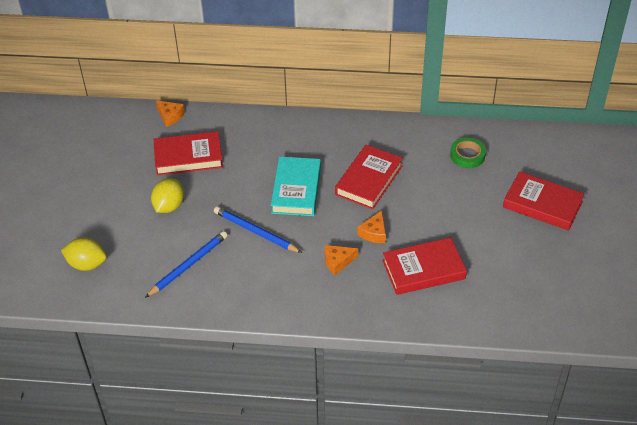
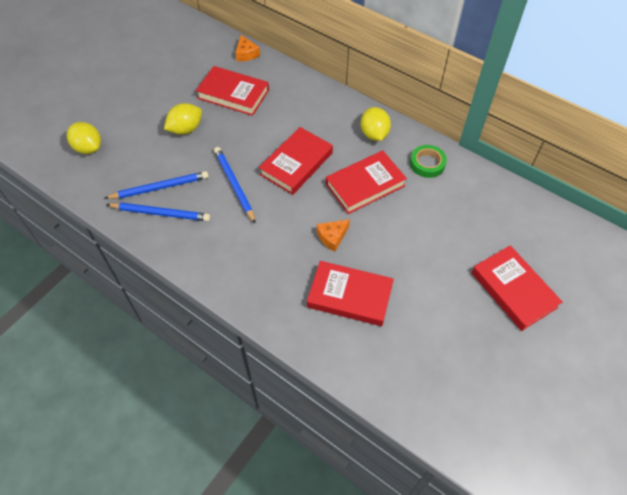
camera: 30 degrees right, 10 degrees up
(208, 285) = (160, 213): none -> blue pencil
(296, 190) = (296, 164): turquoise book -> red book
(337, 262) = (280, 248): orange cheese -> none
(344, 136) = (374, 134): none -> yellow lemon
(467, 155) = (474, 204): green tape -> green tape (427, 163)

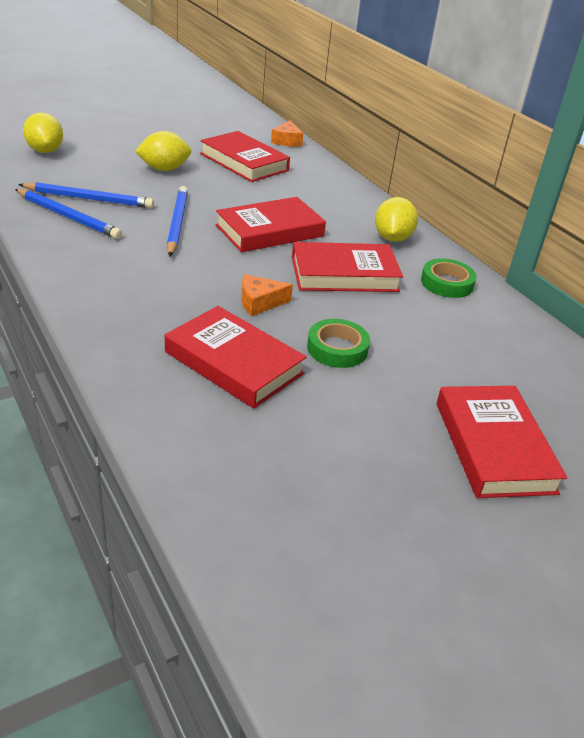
camera: 20 degrees right, 20 degrees down
(397, 255) = (337, 348): none -> green tape

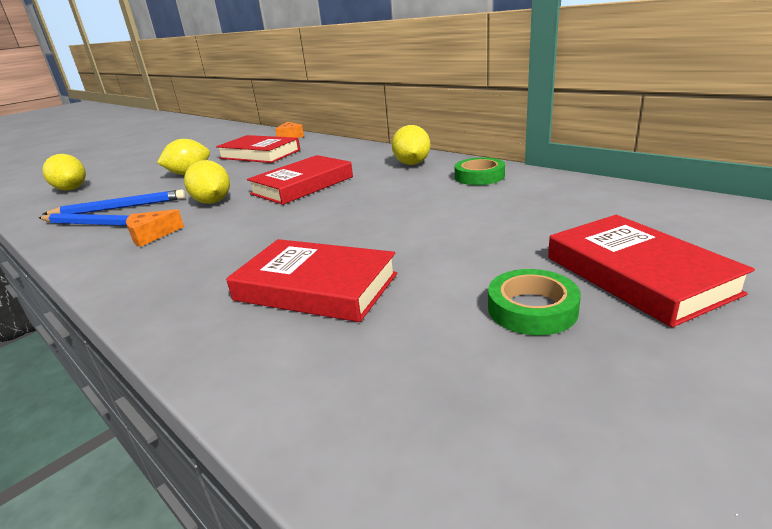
camera: 10 degrees left, 10 degrees down
(177, 223) = (213, 202): blue pencil -> yellow lemon
(259, 302) = (318, 233): orange cheese -> orange cheese (151, 235)
(337, 348) = (417, 245): green tape -> green tape (532, 309)
(344, 274) = (387, 194): red book -> none

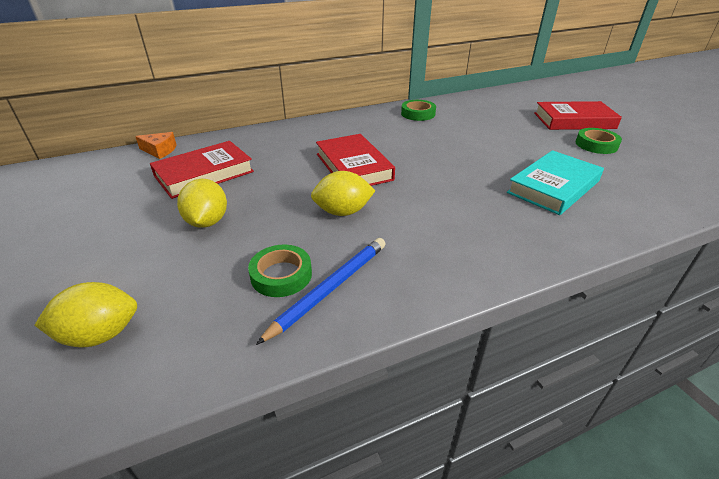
camera: 70 degrees left, 10 degrees up
(119, 208) = (281, 275): blue pencil -> green tape
(151, 235) = (405, 249): orange cheese -> none
(316, 287) = (553, 187): red book -> turquoise book
(412, 164) = (360, 123): yellow lemon -> none

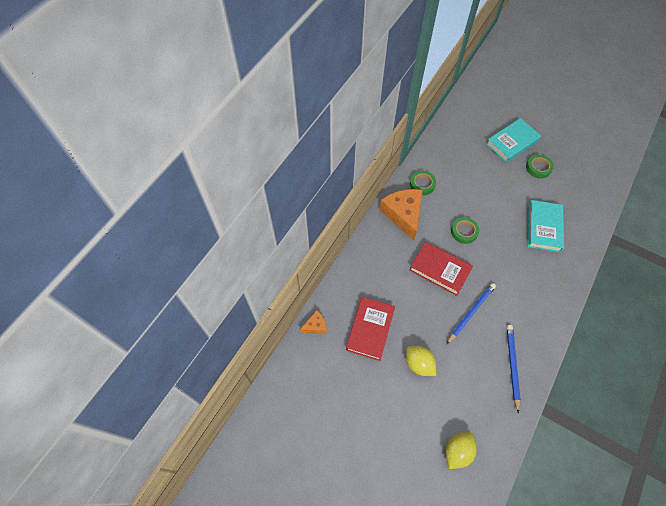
camera: 35 degrees left, 25 degrees up
(281, 275) = (487, 373): green tape -> green tape (464, 232)
(343, 212) = (471, 313): yellow lemon -> blue pencil
(368, 123) = (403, 214): none -> orange cheese
(574, 121) = (512, 142): red book -> turquoise book

